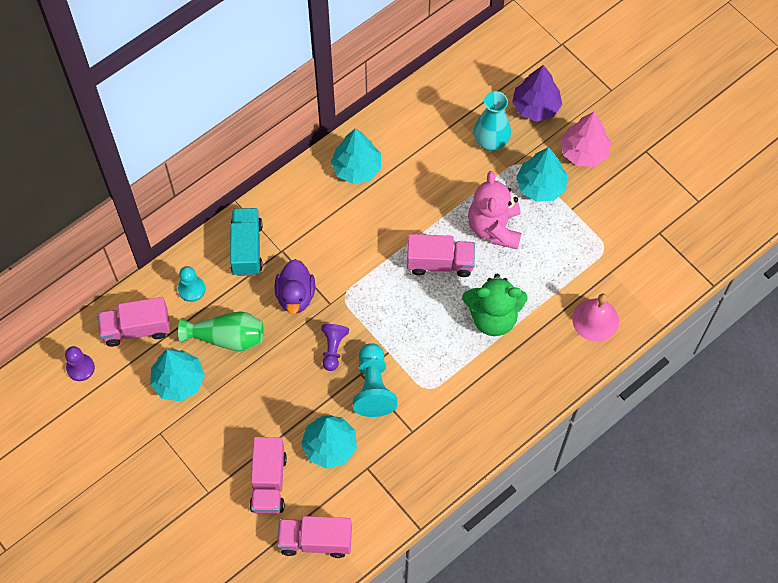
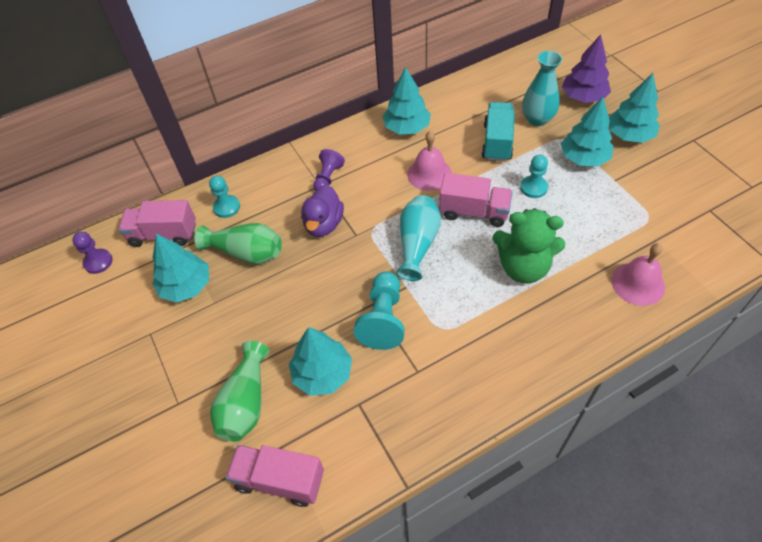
camera: 15 degrees right, 10 degrees down
(247, 249) = (288, 180): turquoise truck -> turquoise truck (497, 142)
(269, 482) = (246, 403): pink truck -> green vase
(333, 349) = (349, 276): purple pawn -> purple pawn (328, 178)
(390, 224) = (429, 174): none -> pink bell
(391, 306) = (417, 244): none -> turquoise vase
(494, 228) = (533, 187): pink teddy bear -> turquoise pawn
(584, 152) = (629, 135): pink tree -> turquoise tree

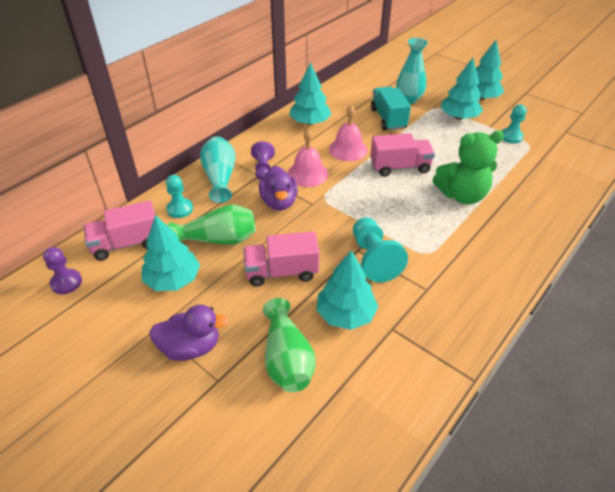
camera: 25 degrees left, 10 degrees down
(170, 362) = (191, 347): none -> purple duck
(280, 480) = (357, 413): pink truck -> pink truck (281, 272)
(417, 244) = (368, 198): turquoise vase -> turquoise vase (220, 178)
(533, 187) = (435, 142): turquoise pawn -> turquoise pawn (511, 137)
(583, 97) = (433, 81): purple tree -> none
(638, 283) = (550, 186): pink bell -> pink bell (307, 174)

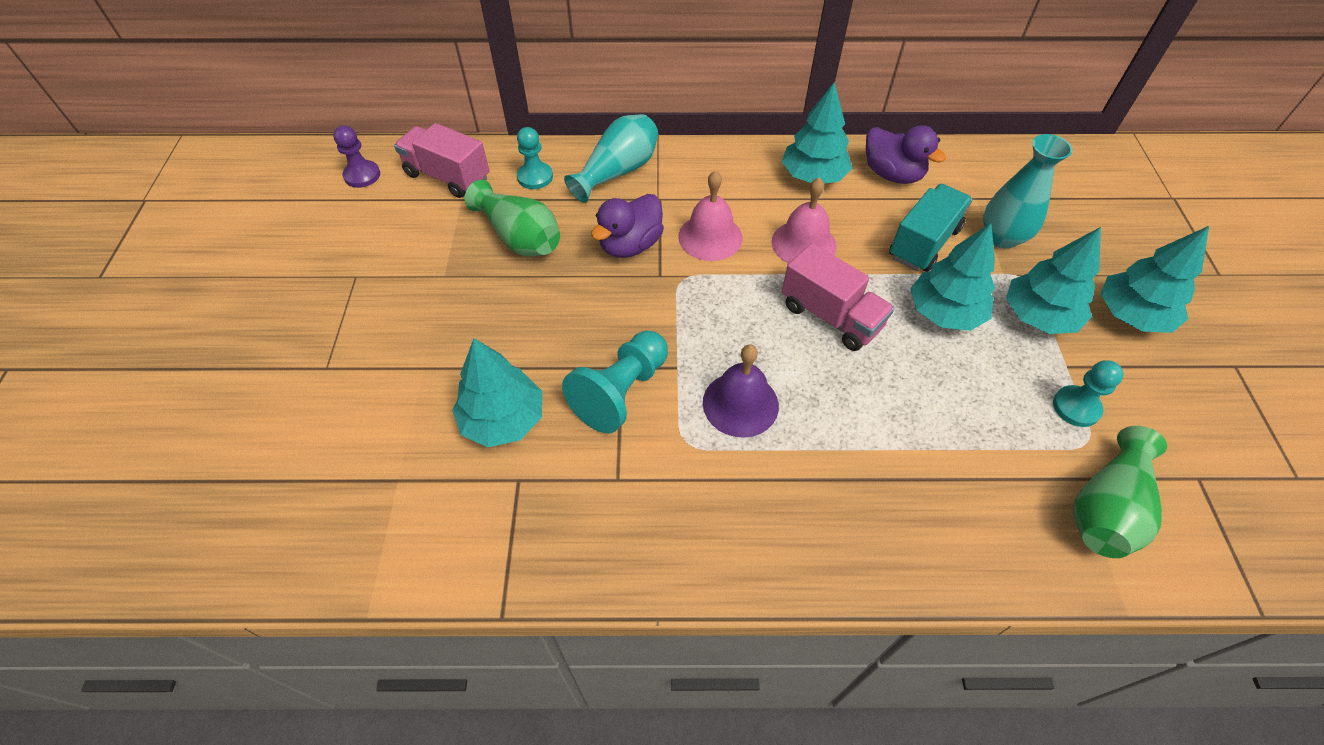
camera: 50 degrees right, 10 degrees up
(173, 280) = (429, 243): turquoise tree -> turquoise tree (944, 313)
(191, 347) = (352, 318): purple duck -> purple duck (892, 174)
(263, 169) = (673, 194): purple pawn -> none
(281, 272) = (518, 320): pink truck -> none
(287, 359) = (395, 406): green vase -> green vase (1106, 508)
(421, 223) = (740, 404): none -> purple bell
(462, 195) = (850, 419): green teddy bear -> none

